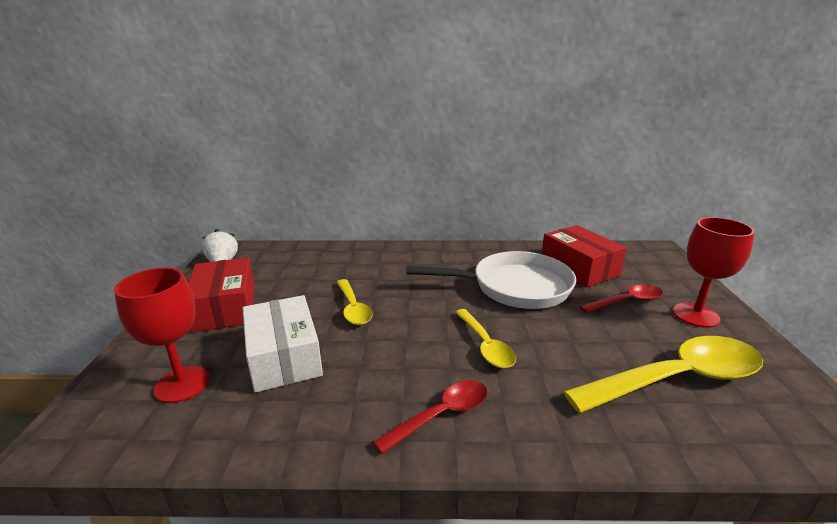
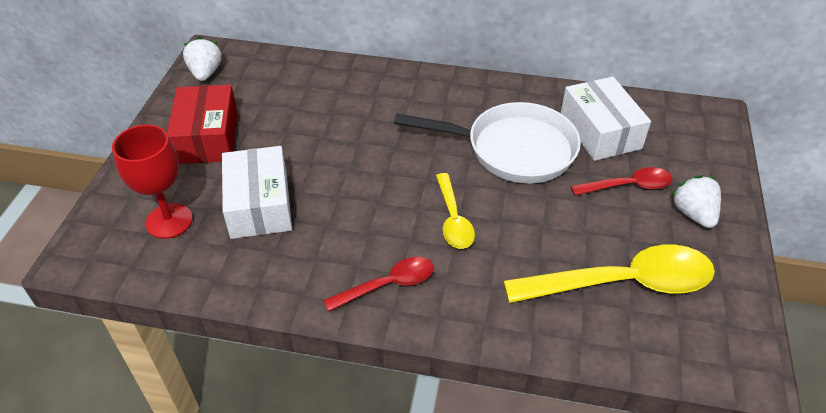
camera: 10 degrees right, 20 degrees up
(353, 308) = (334, 155): yellow spoon -> none
(579, 268) = (600, 131): red box -> white box
(696, 315) = (693, 214): red goblet -> white strawberry

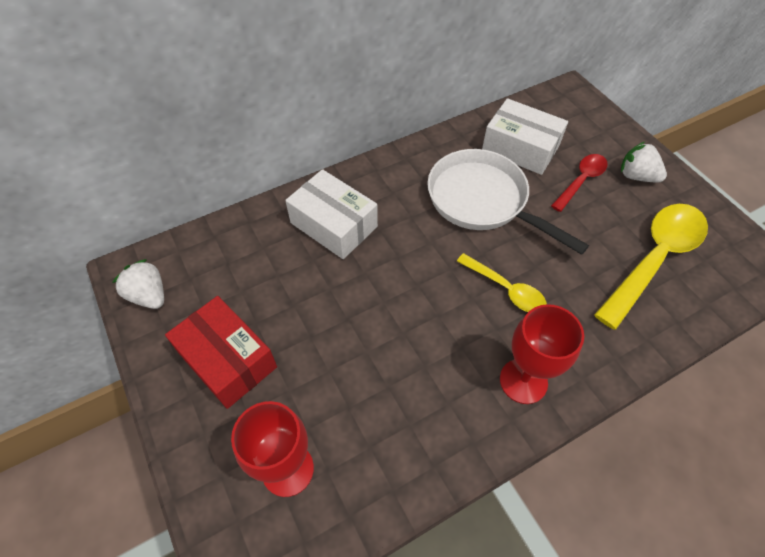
camera: 40 degrees left, 10 degrees up
(259, 205) = (350, 390): white box -> white box (333, 225)
(388, 285) = (523, 381): red spoon -> red goblet
(513, 149) = (482, 201): white pan -> white pan turned 105 degrees counterclockwise

